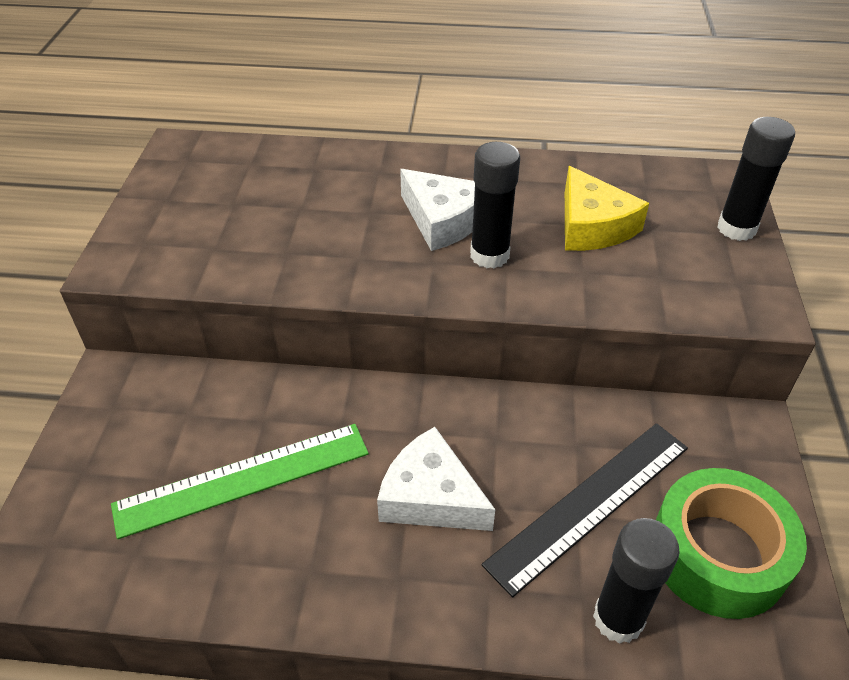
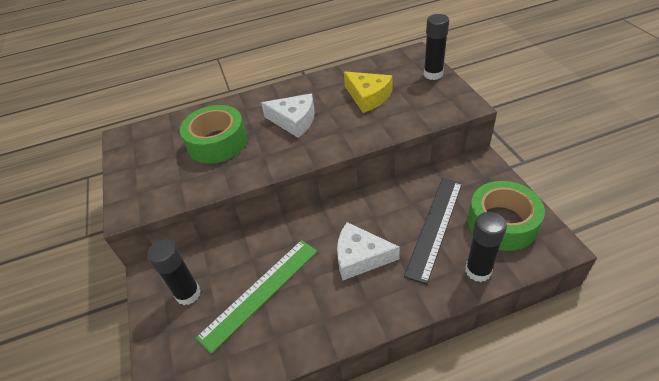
camera: 20 degrees left, 0 degrees up
(304, 209) = (217, 142): none -> green tape
(489, 255) = (328, 129): black glue stick -> black glue stick (188, 294)

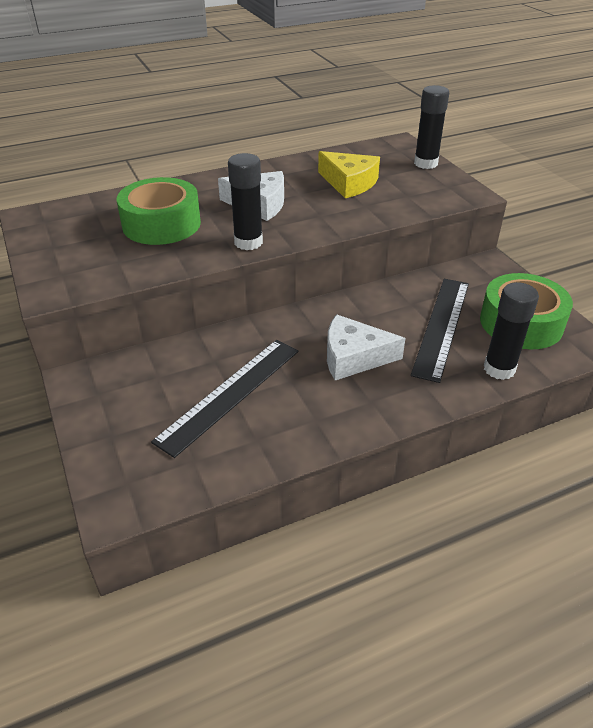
camera: 10 degrees left, 5 degrees down
(188, 294) = (133, 397): black glue stick -> black glue stick (248, 242)
(260, 292) = (230, 394): green ruler -> black ruler

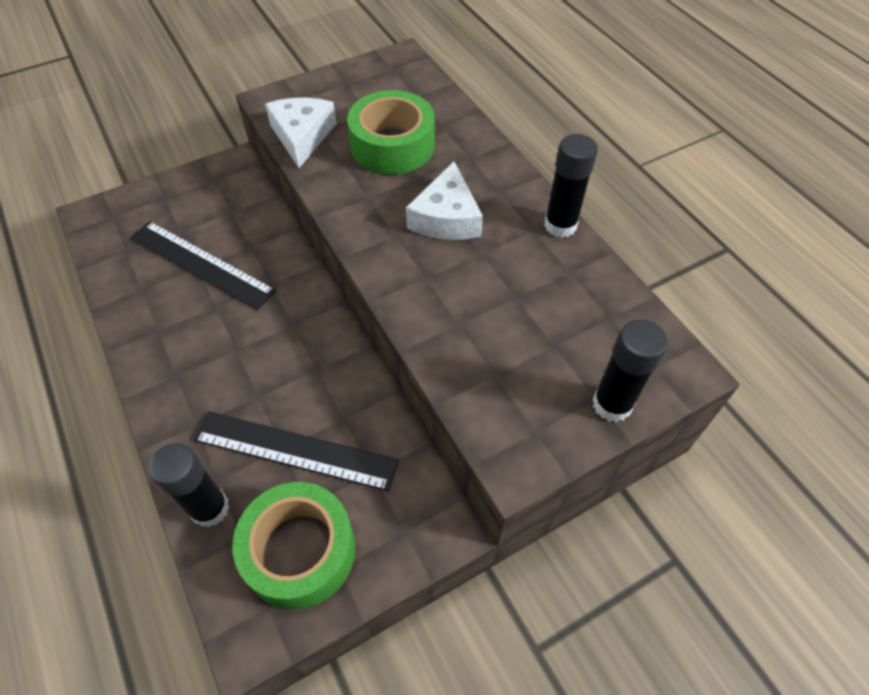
camera: 85 degrees right, 15 degrees up
(248, 242) = (357, 217): black glue stick -> black glue stick (560, 225)
(349, 183) = (521, 305): yellow cheese -> none
(353, 357) = (245, 359): white cheese -> white cheese (302, 136)

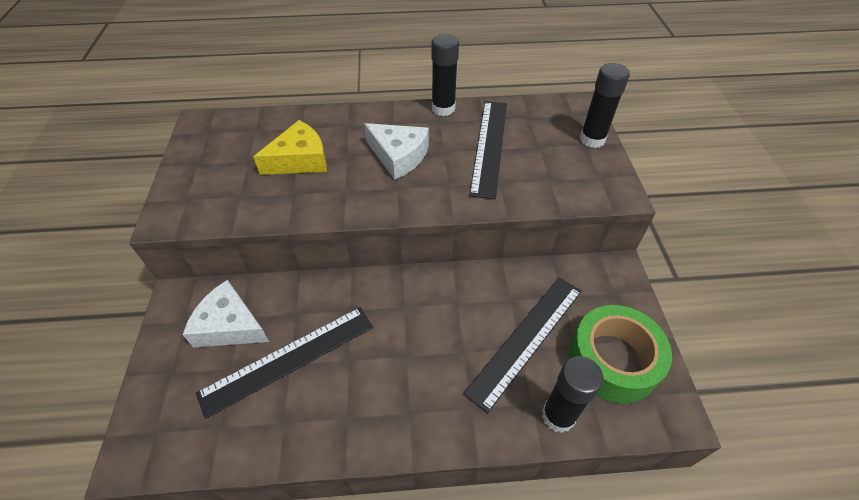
camera: 65 degrees left, 5 degrees down
(302, 136) = (237, 210): white cheese -> white cheese (229, 325)
(392, 145) = (300, 159): green tape -> yellow cheese
(518, 293) = (489, 146): none -> black ruler

